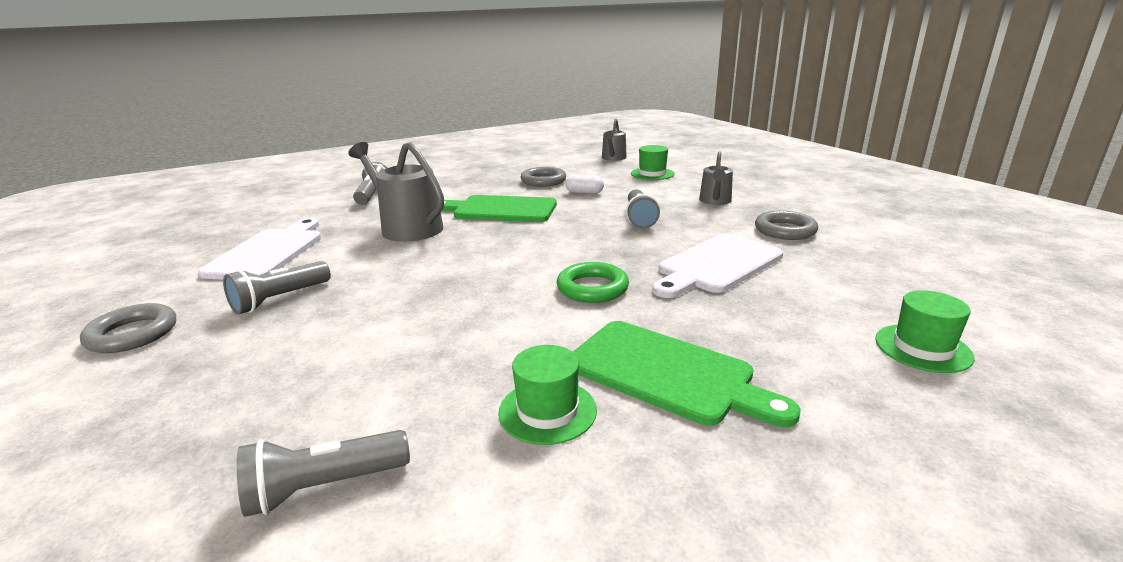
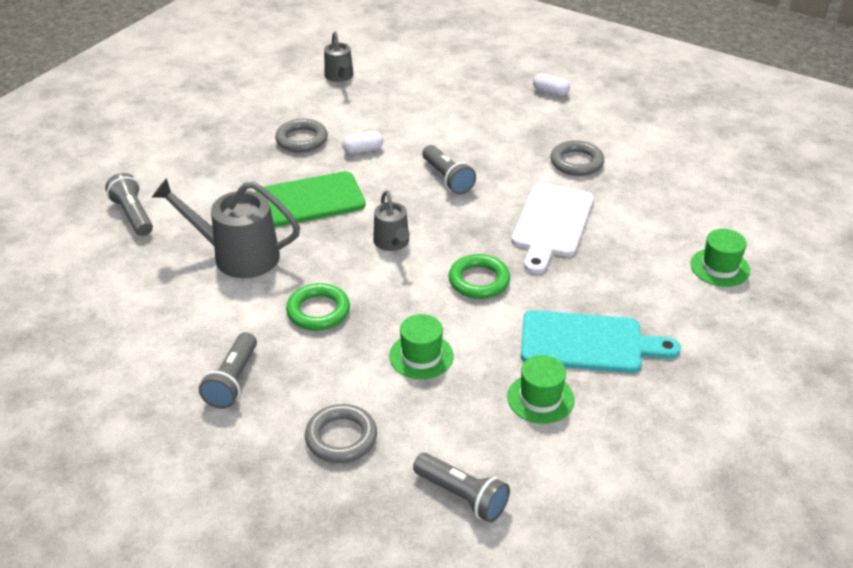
camera: 30 degrees left, 15 degrees up
(132, 334) = (153, 459): grey ring -> grey ring (341, 437)
(269, 252) = (137, 333): white cutting board -> none
(324, 487) = (462, 496): grey flashlight -> grey flashlight turned 90 degrees counterclockwise
(417, 273) = (318, 311): none -> green ring
(652, 174) = (404, 99): green hat -> green hat (421, 356)
(667, 373) = (588, 343): green cutting board -> turquoise cutting board
(715, 201) = (495, 133): grey watering can -> grey watering can (392, 242)
(795, 187) = (550, 92): none -> white capsule

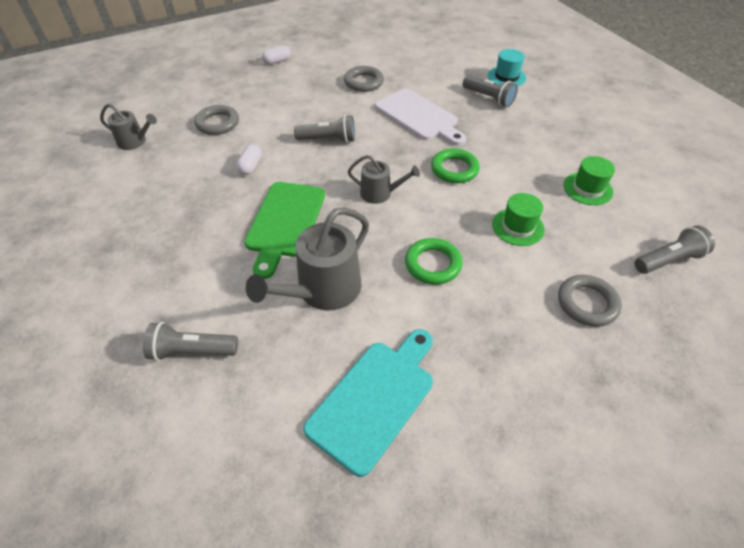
camera: 60 degrees left, 10 degrees up
(232, 381) = (489, 351): grey flashlight -> grey flashlight (489, 98)
(301, 140) = (198, 194): grey ring -> grey ring (218, 123)
(588, 343) = (545, 149): turquoise cutting board -> turquoise cutting board (375, 399)
(720, 267) = (506, 77): green hat -> turquoise hat

